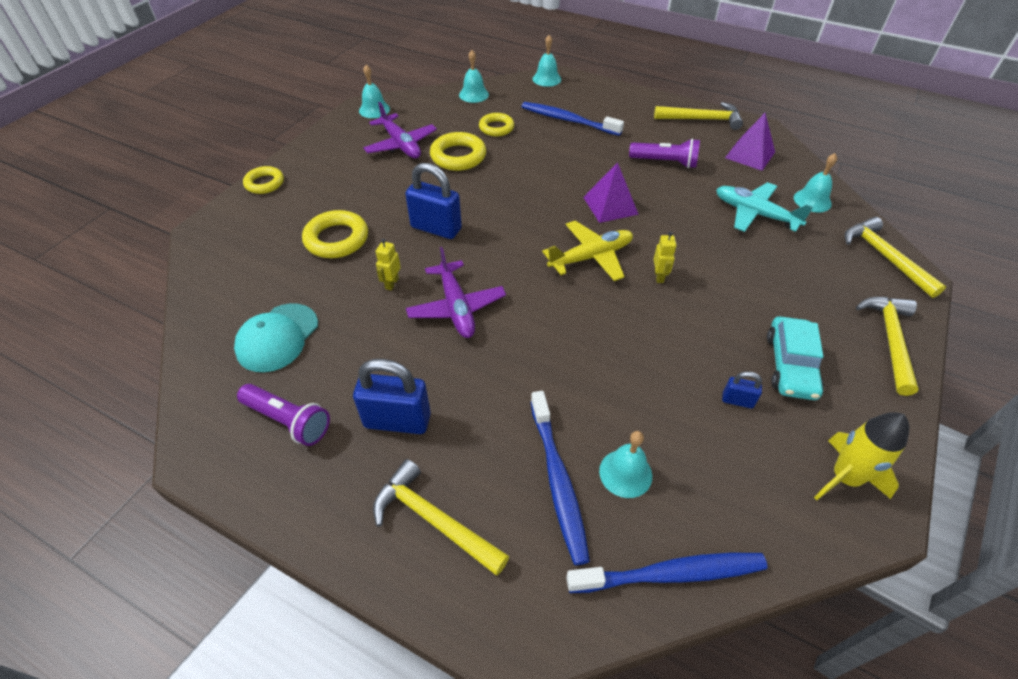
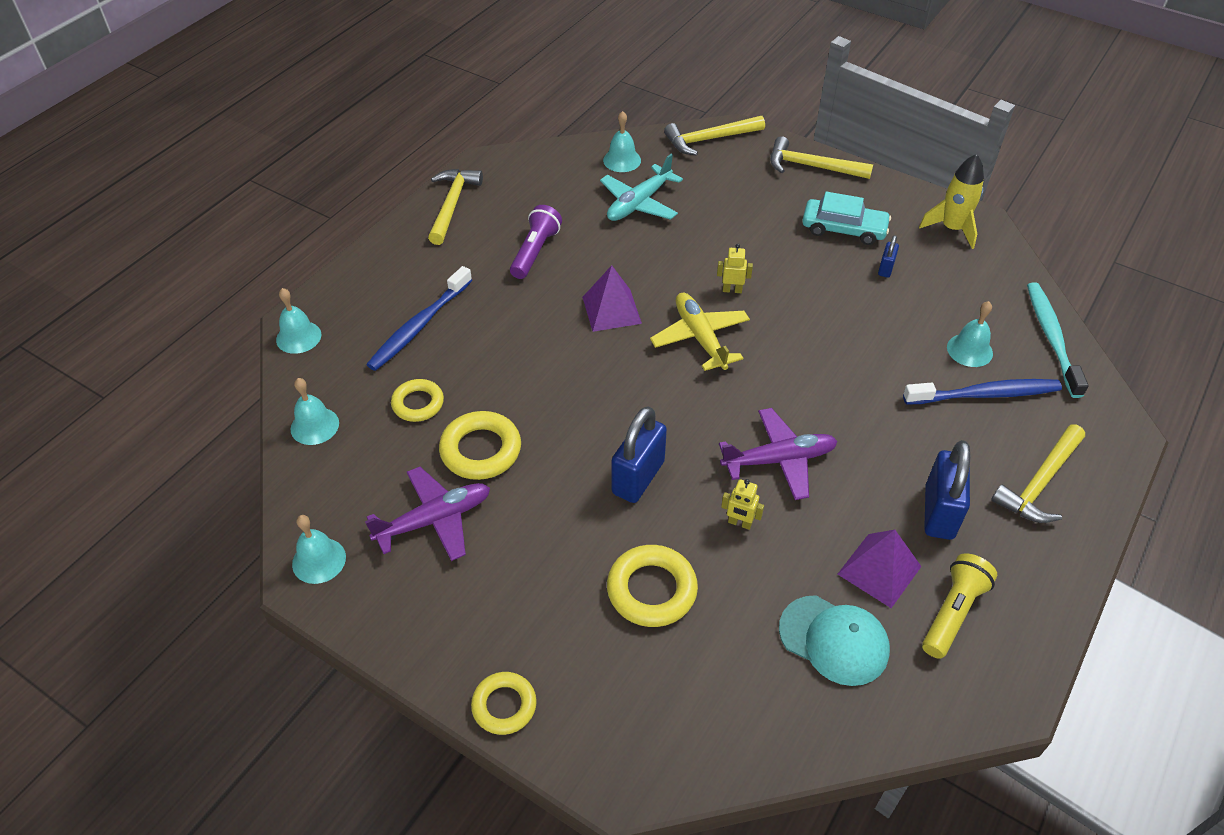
camera: 85 degrees left, 0 degrees up
(288, 421) = (953, 613): purple flashlight -> yellow flashlight
(670, 574) = (1051, 338): blue toothbrush -> turquoise toothbrush
(750, 154) = (534, 183): purple pyramid -> purple pyramid (879, 570)

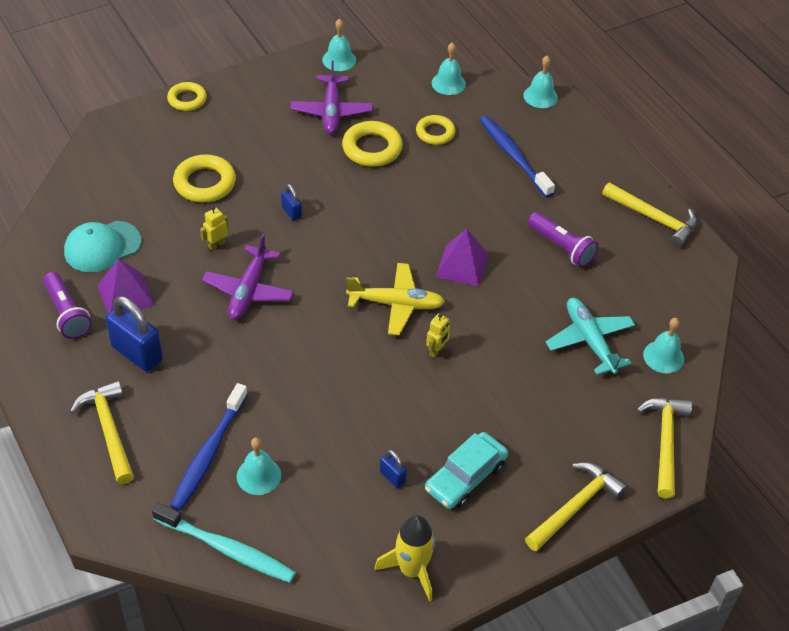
camera: 115 degrees right, 0 degrees up
(638, 477) = (291, 212): blue padlock -> blue padlock, size x0.49
(953, 613) = (67, 314): yellow flashlight -> purple flashlight

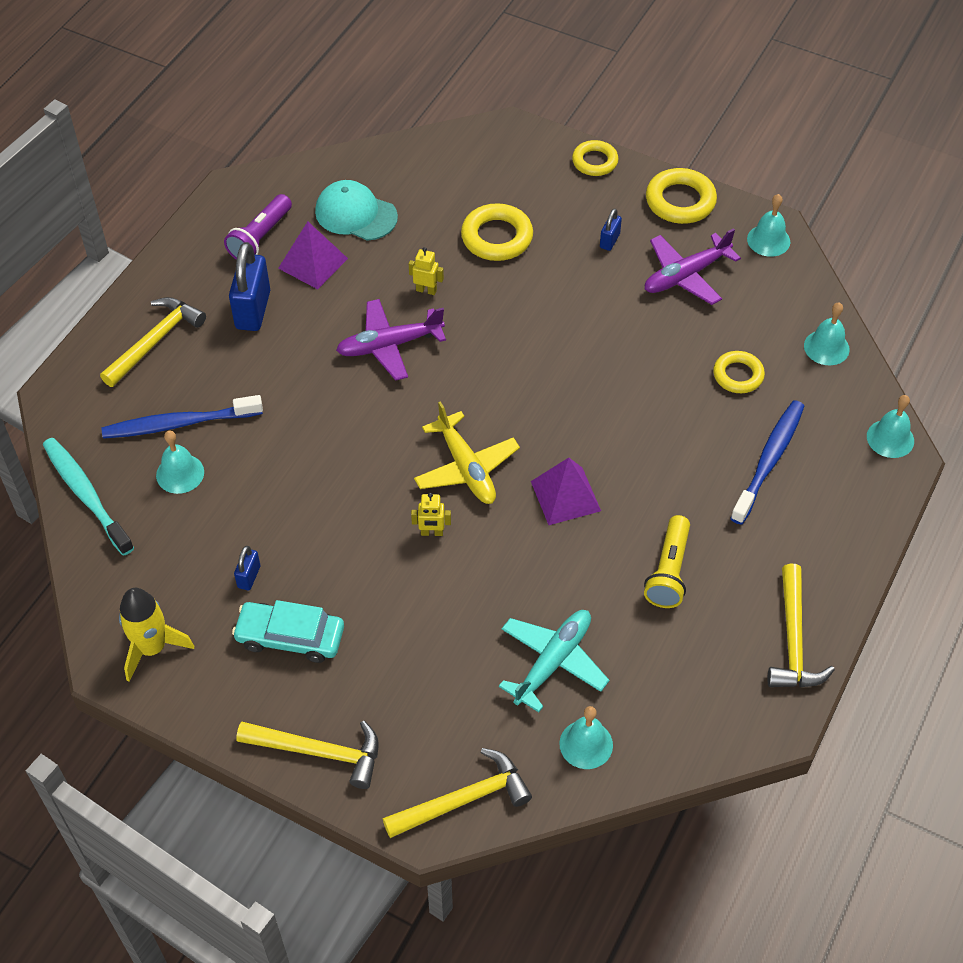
camera: 60 degrees right, 5 degrees up
(227, 549) = (86, 495): turquoise toothbrush -> turquoise toothbrush turned 150 degrees clockwise
(291, 212) = (517, 321): blue padlock -> blue padlock (609, 241)
(372, 148) = (664, 336): yellow ring -> yellow ring (680, 201)
(561, 247) = (668, 571): purple flashlight -> yellow flashlight

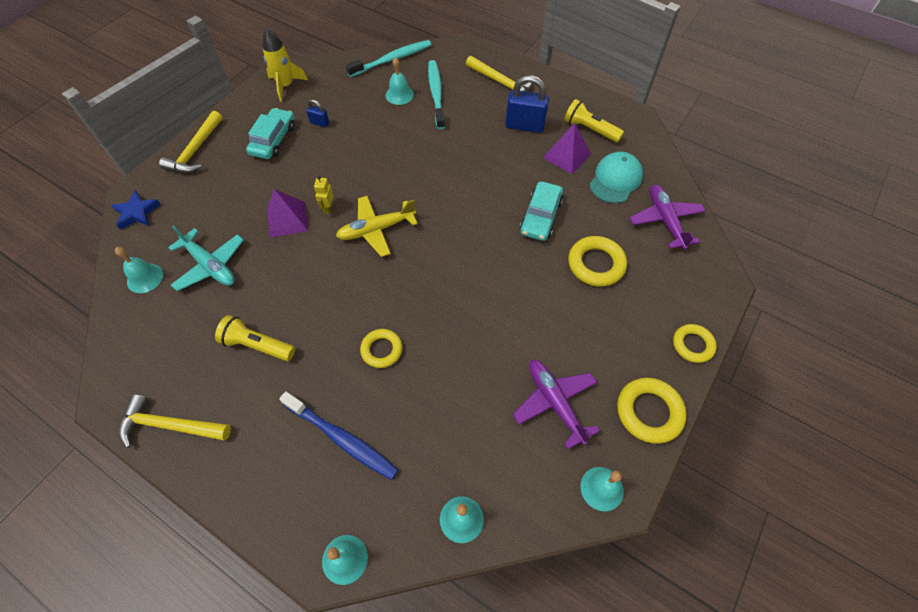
camera: 95 degrees right, 5 degrees up
(179, 424) = (436, 94): blue toothbrush -> turquoise toothbrush
(260, 237) = (590, 129): purple flashlight -> yellow flashlight
(389, 345) = (489, 193): purple plane -> purple plane (665, 220)
(426, 290) = (540, 216): yellow robot -> turquoise car
(464, 800) = (137, 213): yellow hammer -> blue star
(565, 496) = (340, 286): purple pyramid -> purple pyramid (287, 219)
(609, 241) = (595, 345): blue padlock -> none
(738, 375) = (436, 429): yellow ring -> yellow ring (381, 350)

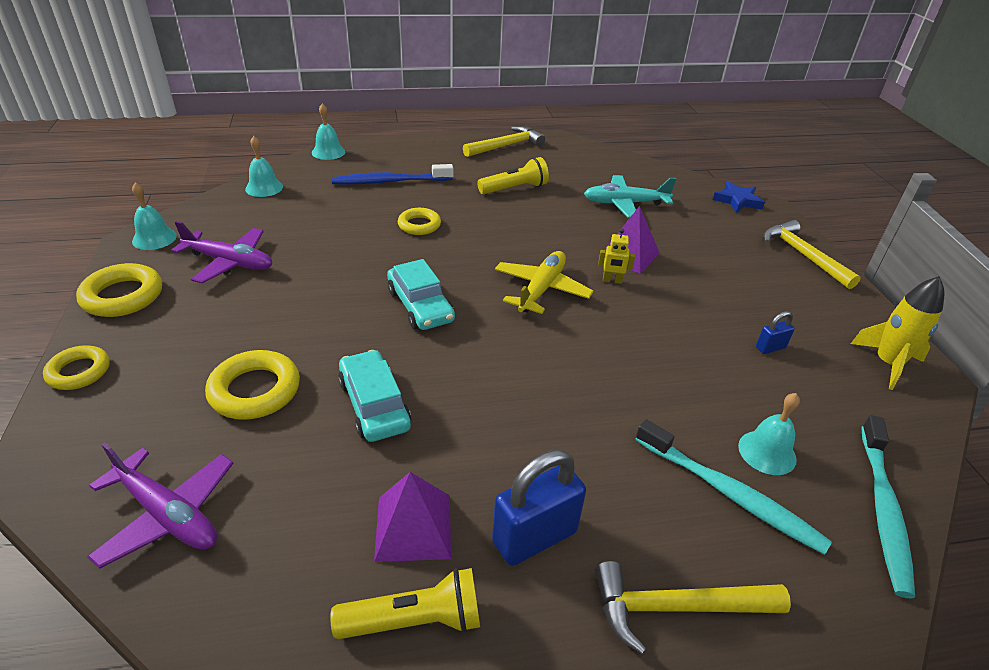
camera: 135 degrees right, 20 degrees down
(145, 278) = (651, 179): turquoise bell -> none
(273, 140) = (770, 303): turquoise car -> turquoise car (420, 306)
(328, 208) = (612, 281): yellow robot -> yellow robot turned 135 degrees clockwise
(615, 179) = (296, 536): turquoise cap -> none

